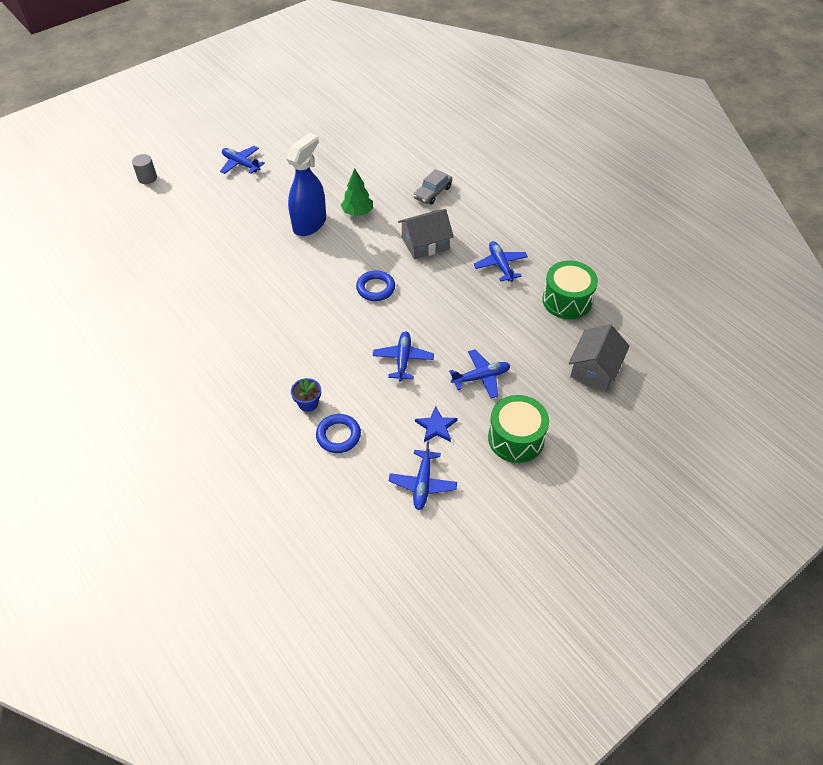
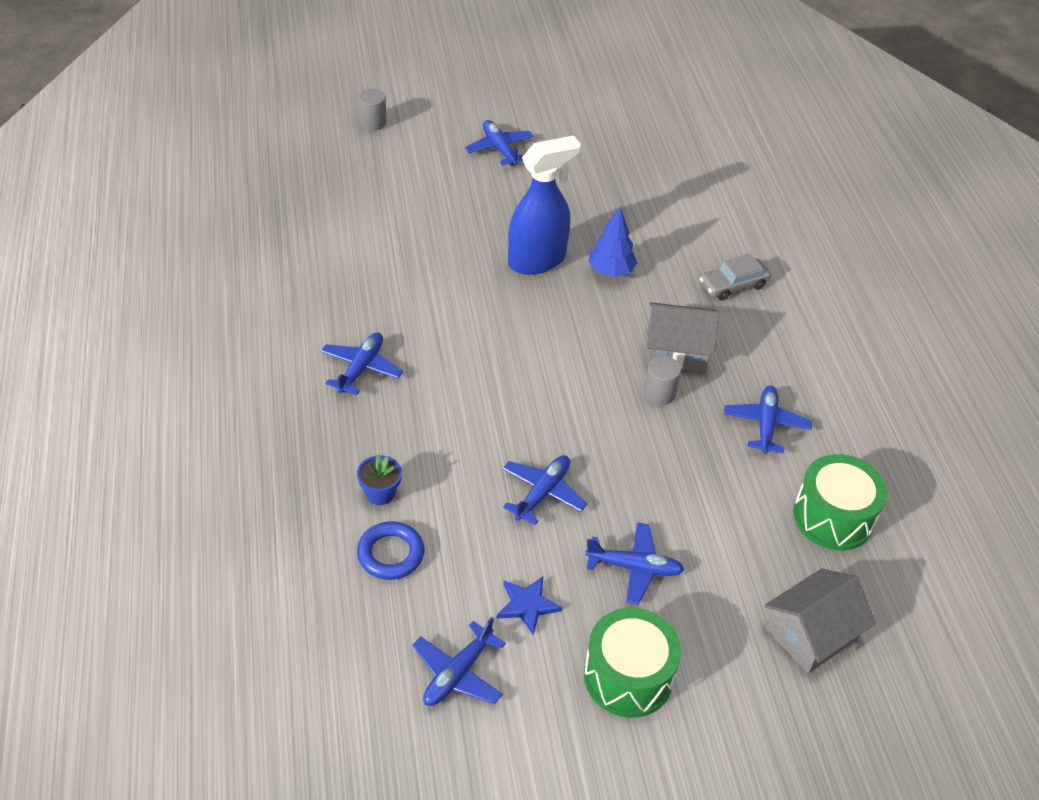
camera: 25 degrees right, 5 degrees down
(245, 334) = (361, 368): none -> blue plane
(357, 213) = (610, 271): green tree -> blue tree
(375, 288) = (568, 381): blue ring -> none
(431, 273) = (659, 393): none -> grey cylinder

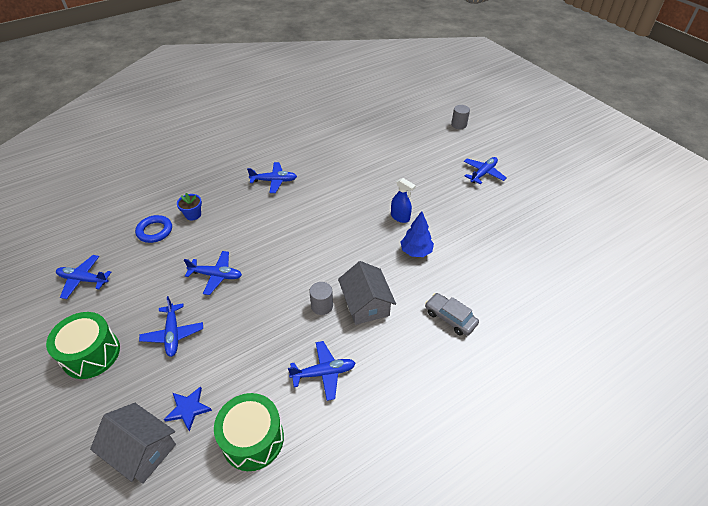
camera: 70 degrees right, 0 degrees up
(527, 605) = (133, 293): blue star -> blue star (188, 409)
(537, 260) = (400, 217): blue spray bottle -> blue spray bottle, size x0.53

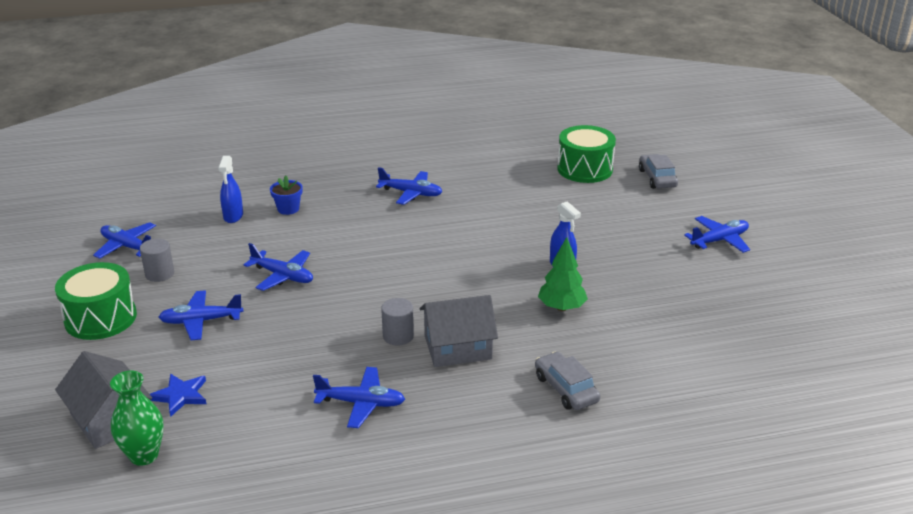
camera: 20 degrees right, 15 degrees down
(155, 231) = (233, 216): blue ring -> blue spray bottle
(173, 334) = (201, 321): blue plane -> blue plane turned 75 degrees clockwise
(185, 476) = (144, 455): none -> green vase
(253, 439) = (239, 443): green drum -> green drum (584, 169)
(366, 304) = (458, 347): grey house -> grey house turned 75 degrees clockwise
(416, 251) = (561, 307): blue tree -> green tree
(424, 133) = (657, 178): none -> grey car
(459, 125) = (718, 177): grey cylinder -> grey cylinder (160, 274)

